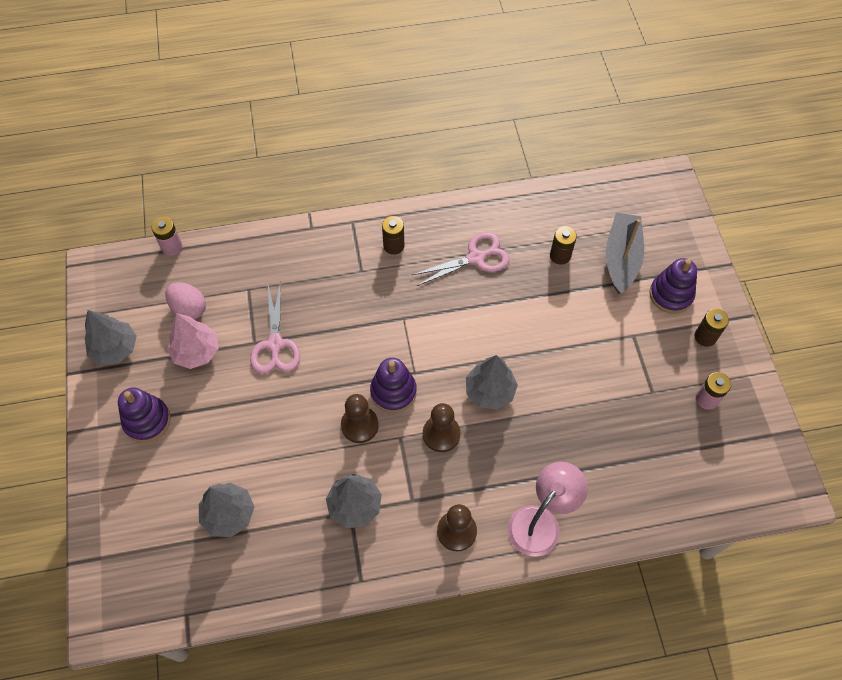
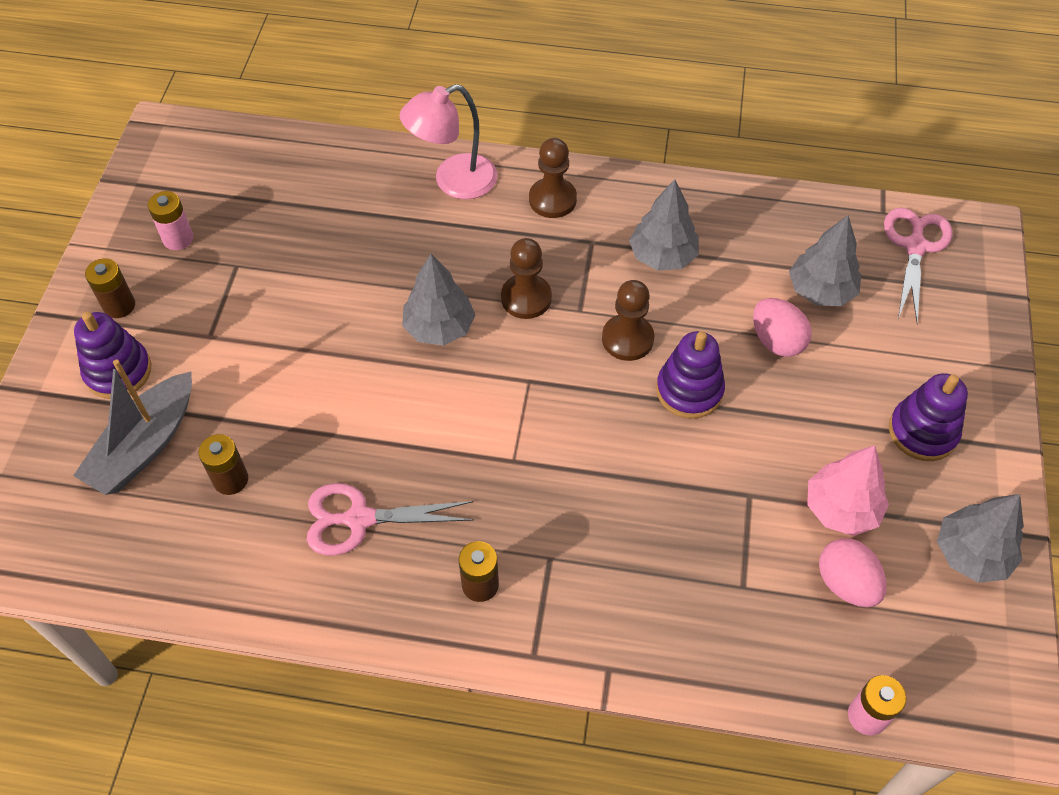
camera: 160 degrees left, 5 degrees down
(255, 458) = (776, 341): none -> pink egg
(275, 344) = (718, 482): pink scissors -> pink scissors (915, 246)
(393, 392) = (567, 365): purple stacking toy -> purple stacking toy (689, 390)

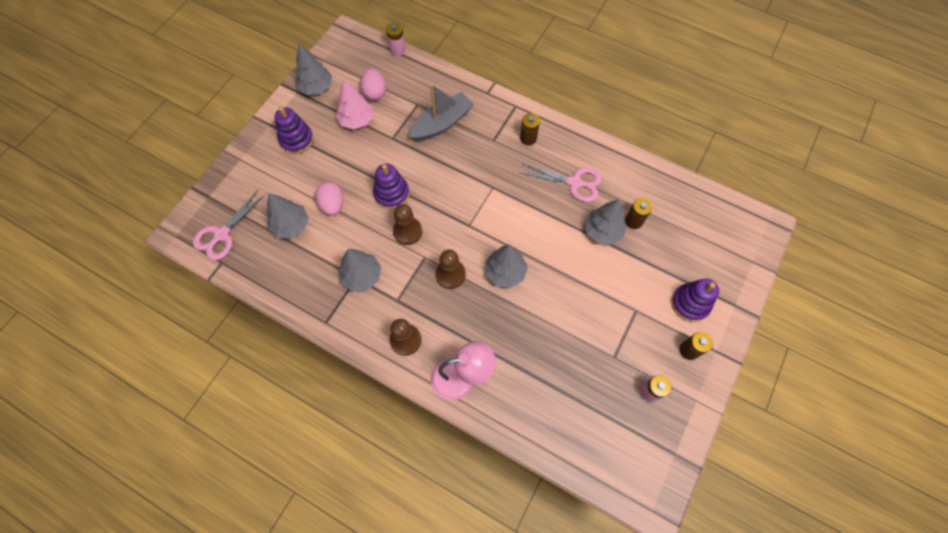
camera: 160 degrees left, 10 degrees up
(145, 445) = (676, 253): grey boat -> grey boat (442, 123)
(287, 443) = (602, 231): none -> grey tree

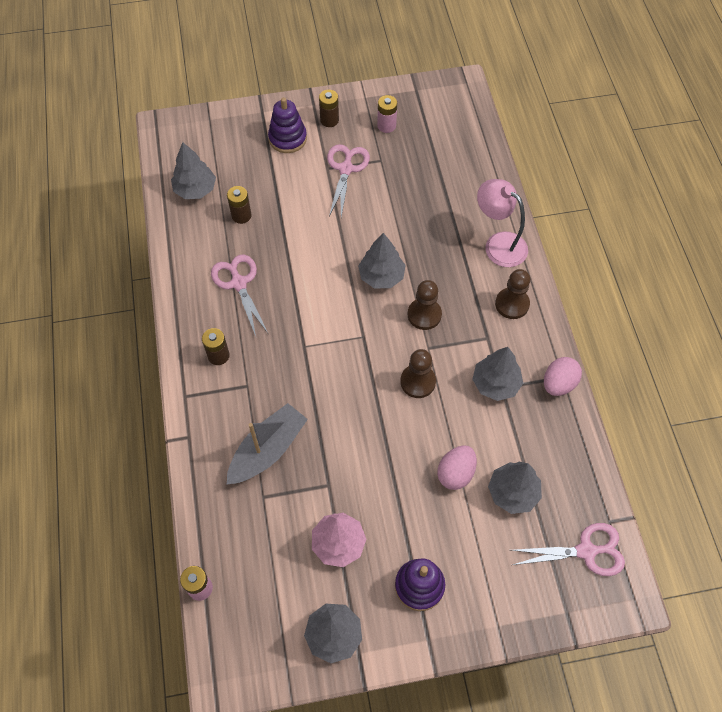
camera: 130 degrees left, 5 degrees down
(375, 92) = (285, 557): pink egg -> pink egg (558, 384)
(391, 194) = (393, 429): purple stacking toy -> none
(442, 123) = (268, 450): grey boat -> grey boat turned 120 degrees clockwise
(602, 231) = (273, 231): grey tree -> grey tree (195, 189)
(624, 323) = (346, 169): none -> pink scissors

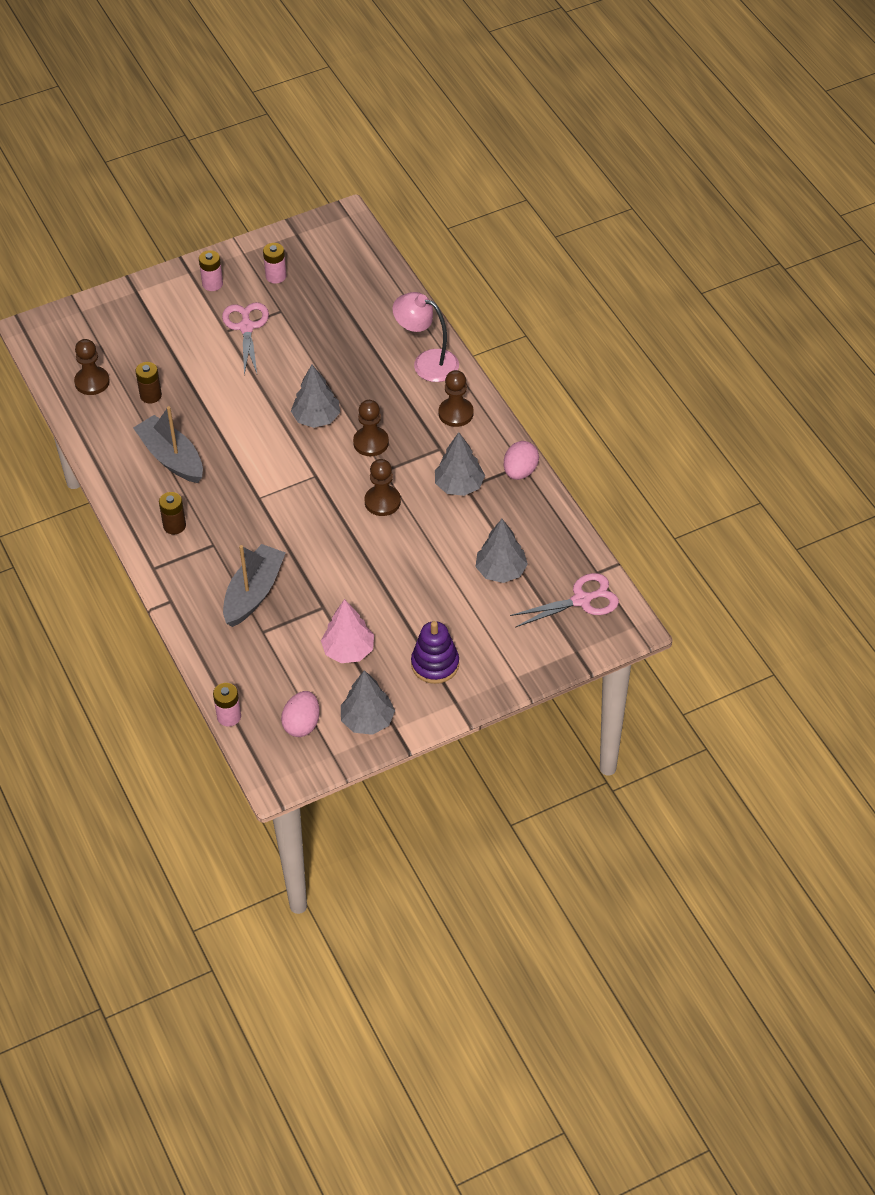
camera: 15 degrees left, 10 degrees down
(195, 189) = (92, 382): grey tree -> brown pawn
(239, 283) = (171, 458): pink scissors -> grey boat
(287, 138) = (173, 311): purple stacking toy -> none
(329, 120) = (212, 284): brown battery -> pink battery
(455, 473) = (442, 568): pink egg -> pink egg (302, 724)

